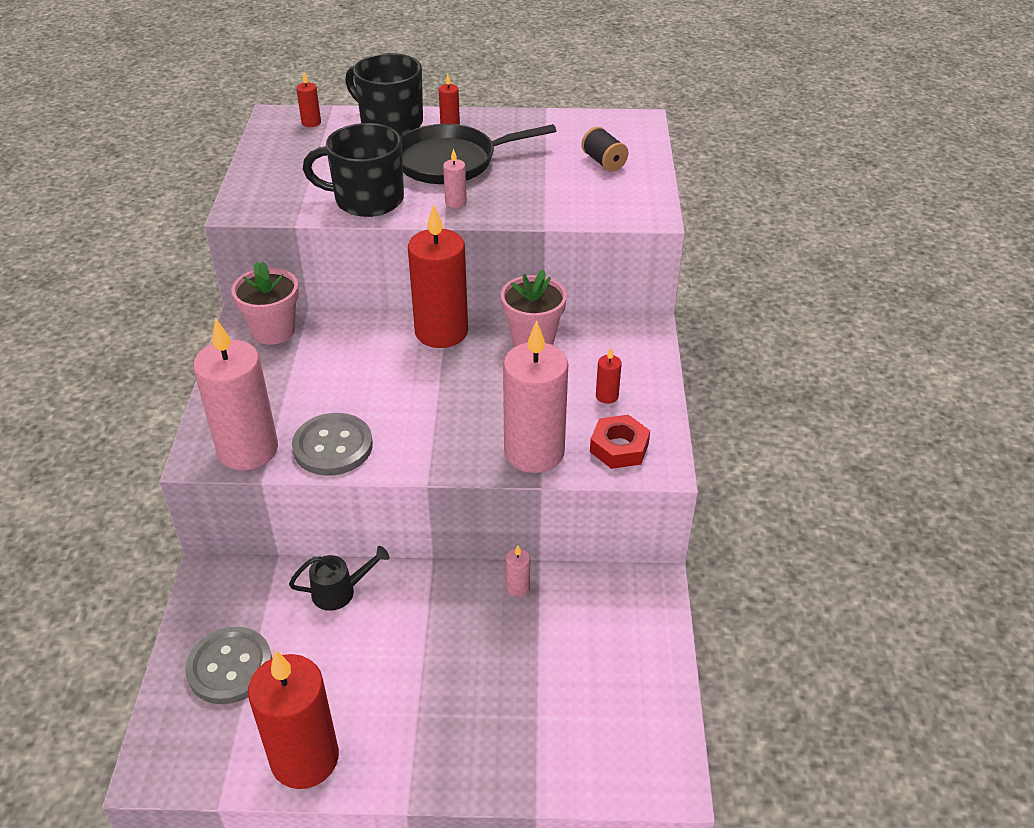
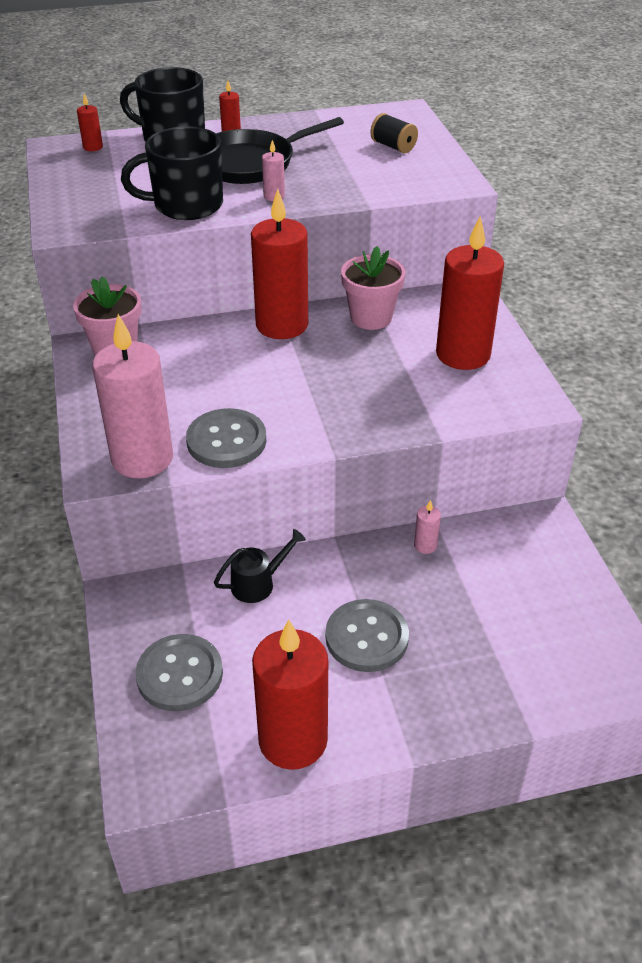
camera: 15 degrees left, 0 degrees up
(418, 671) = (366, 637): none -> grey button
(534, 452) = (421, 412): pink candle -> none
(607, 396) = (463, 354): red candle -> red candle, size x2.49
(619, 447) = (496, 395): red nut -> none

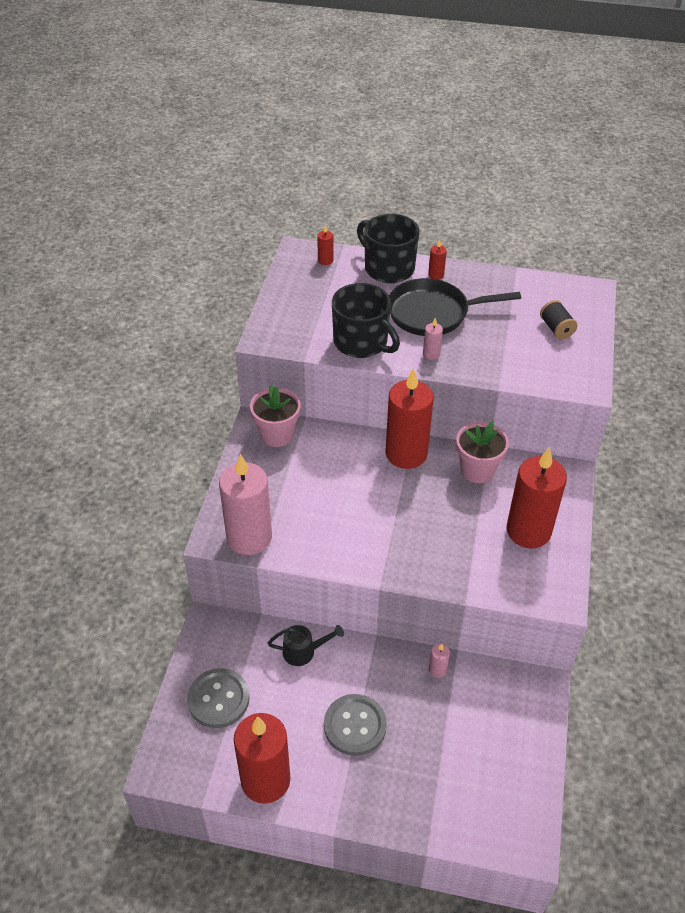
camera: 25 degrees right, 5 degrees up
(186, 205) = (362, 342): black mug -> black mug turned 150 degrees counterclockwise
(226, 441) = (312, 544): grey button -> none

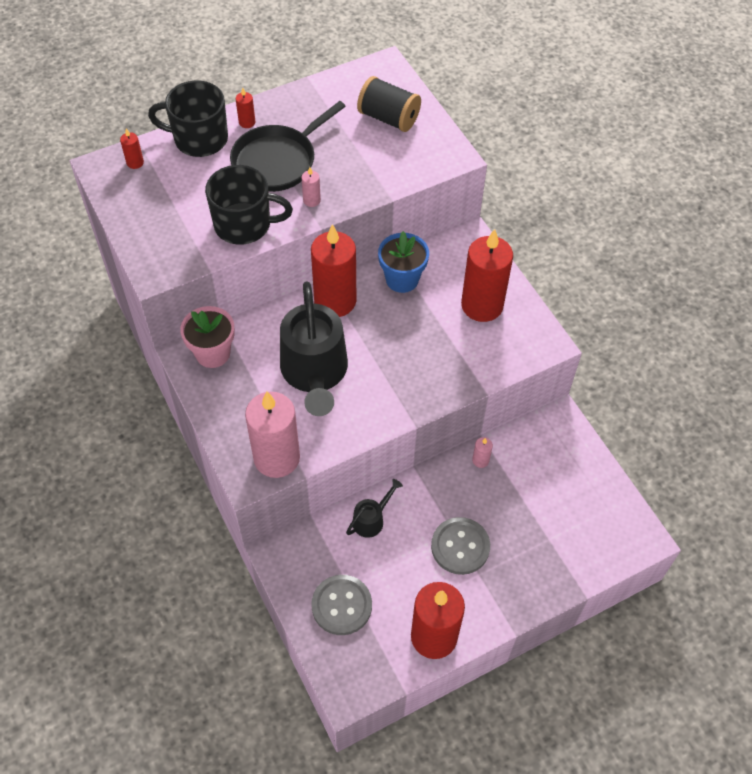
camera: 40 degrees left, 10 degrees up
(338, 496) = (315, 374): none -> black watering can
(477, 470) = (402, 279): pink flower pot -> blue flower pot
(556, 329) = (388, 118): black spool -> black spool, size x1.59

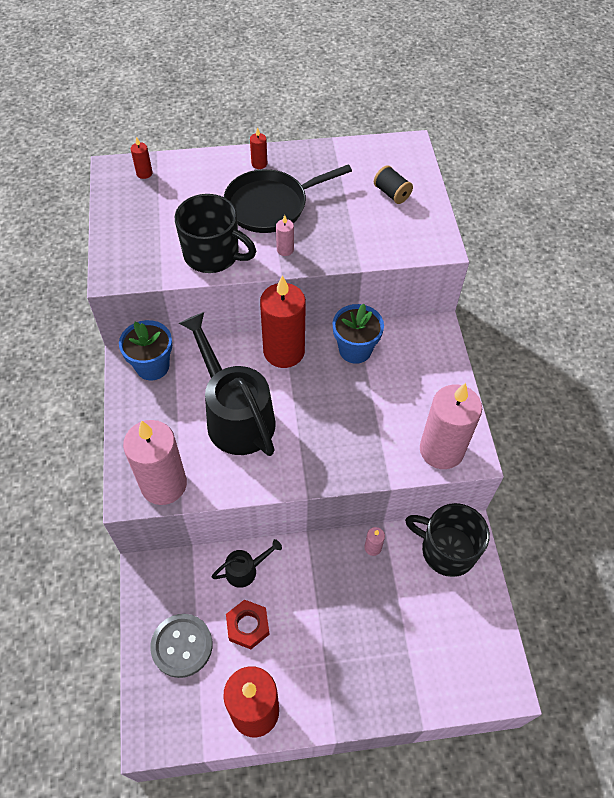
camera: 20 degrees right, 0 degrees up
(199, 139) = (210, 167): black mug -> black mug (446, 550)
(213, 353) = (152, 366): pink flower pot -> blue flower pot
(315, 374) = (235, 415): black watering can -> black watering can turned 135 degrees clockwise
(388, 118) = (391, 193): black spool -> black spool, size x0.63
(395, 567) = (248, 626): none -> red nut
(460, 547) = (318, 628): grey button -> none
(482, 305) = (421, 398): red candle -> none
(518, 346) = (441, 450): none -> pink candle

